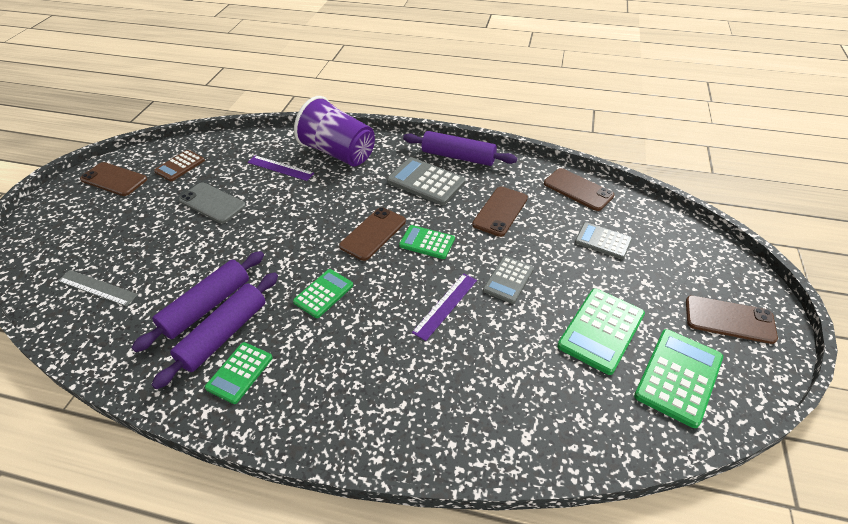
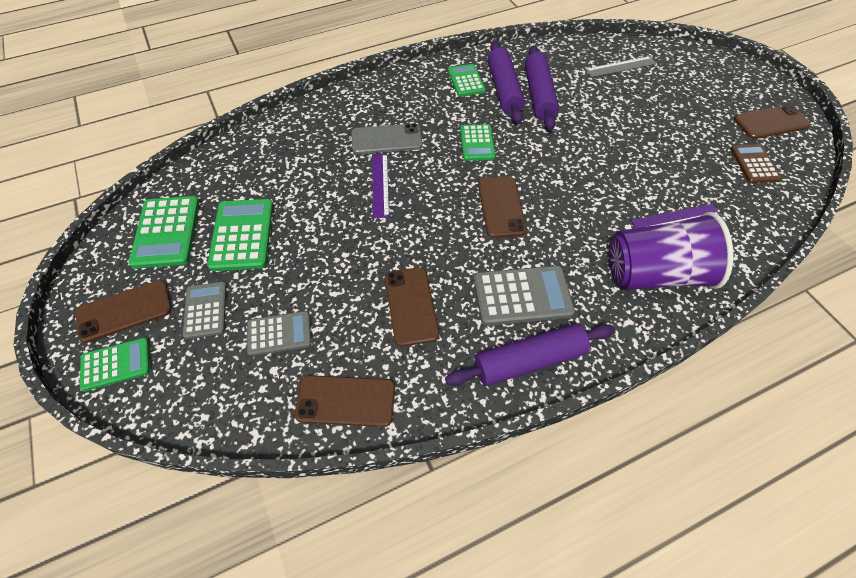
camera: 140 degrees right, 10 degrees up
(212, 203) = (664, 152): grey phone -> grey phone (386, 139)
(427, 242) = (447, 227): green calculator -> green calculator (116, 364)
(508, 280) = (346, 234): grey calculator -> grey calculator (205, 310)

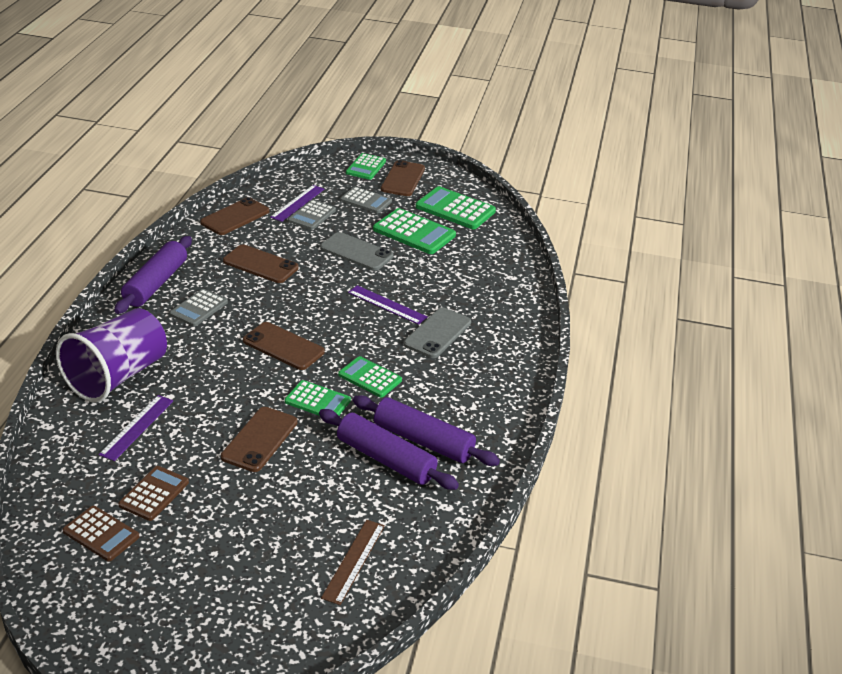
camera: 125 degrees right, 20 degrees down
(262, 366) = (298, 203): none -> purple ruler
(318, 252) = (356, 252): none -> grey phone
(466, 81) = (467, 424): green calculator -> green calculator (317, 401)
(522, 296) = (198, 308): grey calculator -> grey calculator, size x0.65
(620, 67) = (353, 561): grey ruler -> brown ruler
(701, 166) = (154, 494): none -> brown calculator
(771, 122) = (116, 608): brown phone -> brown phone (259, 439)

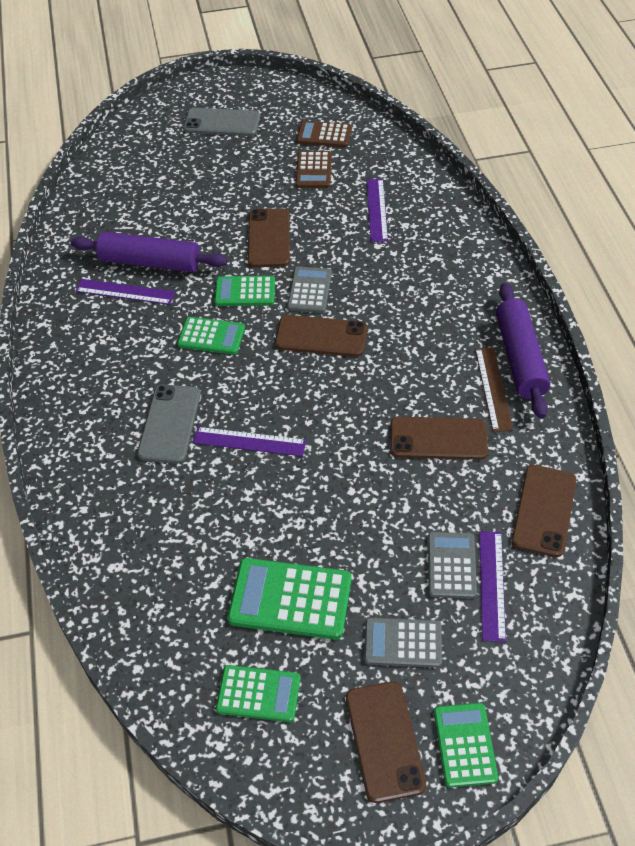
camera: 160 degrees right, 15 degrees up
(117, 376) = (440, 244): purple cup -> none
(198, 308) = (444, 346): grey calculator -> grey calculator (309, 290)
(353, 561) = (133, 181): brown ruler -> brown ruler (493, 388)
(356, 252) = (342, 517): grey phone -> grey phone (222, 123)
(423, 441) = (125, 292): purple rolling pin -> purple ruler
(455, 209) = (258, 694): green calculator -> green calculator, size x0.65

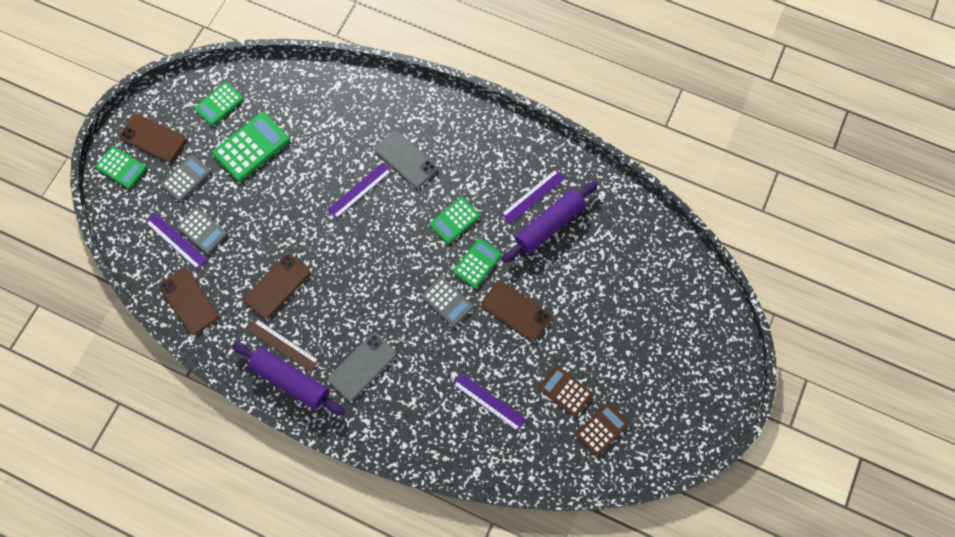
camera: 125 degrees right, 20 degrees up
(222, 123) = (672, 365): grey phone -> grey phone (362, 366)
(321, 336) = (403, 280): brown phone -> none

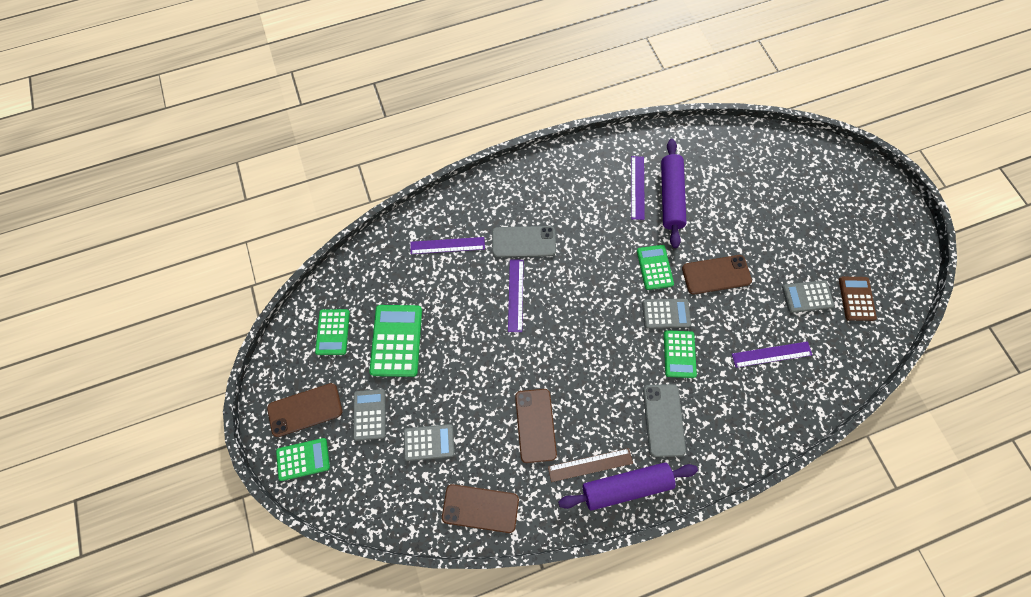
camera: 45 degrees left, 0 degrees up
(176, 240) = (416, 471): purple ruler -> purple ruler (447, 245)
(454, 220) = (606, 252): green calculator -> green calculator (679, 354)
(565, 391) = (807, 296): brown calculator -> grey calculator

